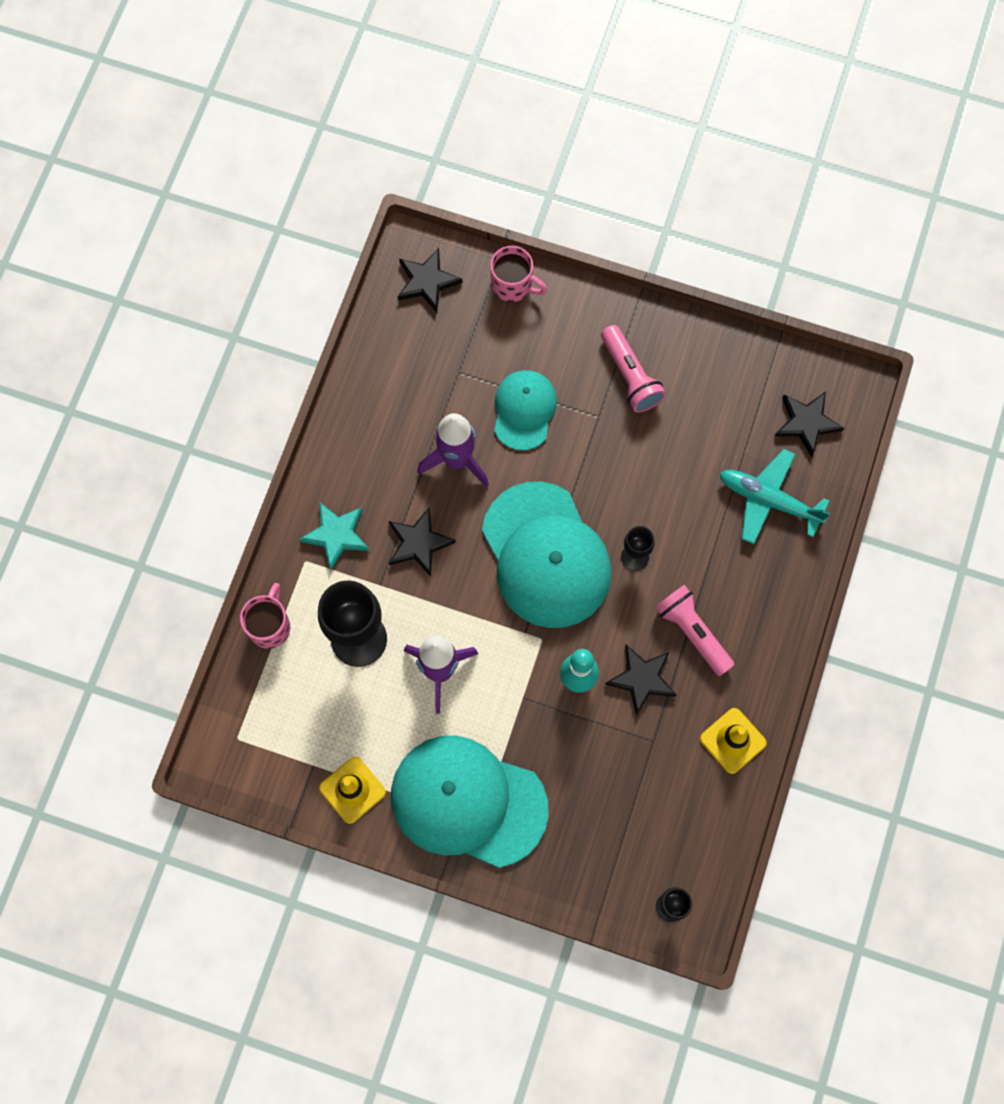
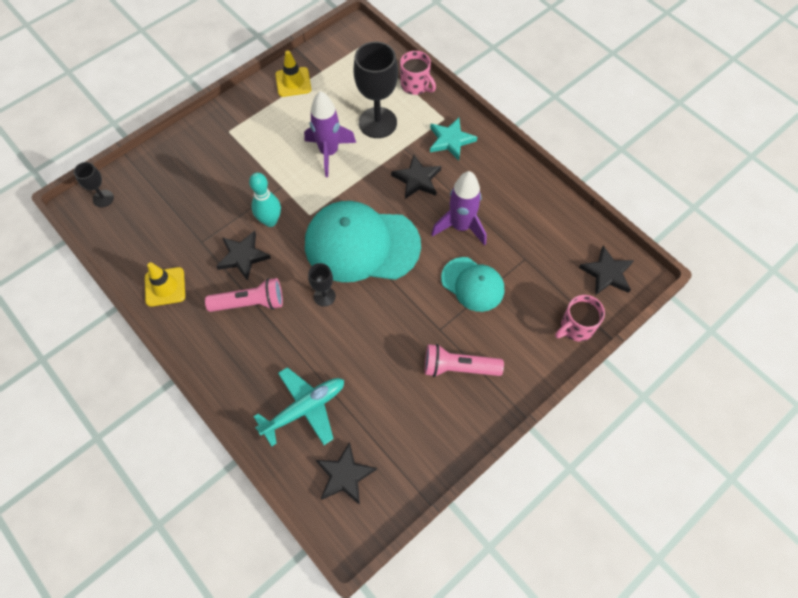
camera: 120 degrees right, 10 degrees down
(468, 801) = (244, 130): turquoise cap -> none

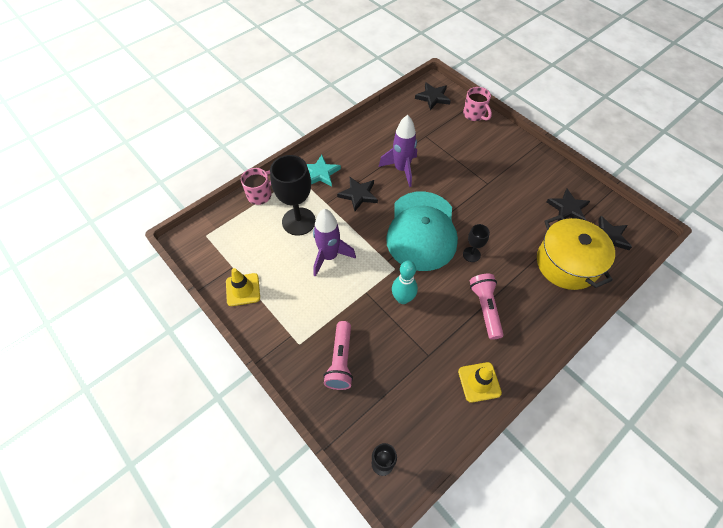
camera: 90 degrees left, 5 degrees down
(243, 256) = (440, 318): black star -> black star (568, 208)
(304, 408) = (566, 263): turquoise plane -> yellow pot
(458, 368) = (515, 174): pink flashlight -> pink flashlight (341, 361)
(472, 284) = (449, 164): turquoise cap -> none

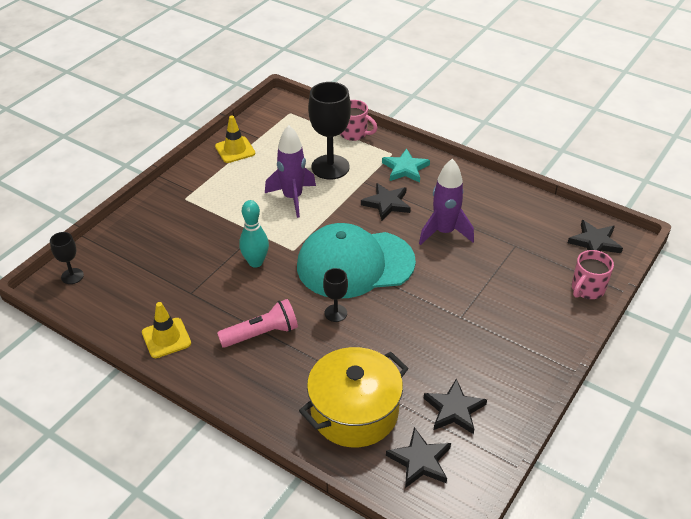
camera: 75 degrees right, 15 degrees down
(341, 361) = (172, 229): pink flashlight -> none

